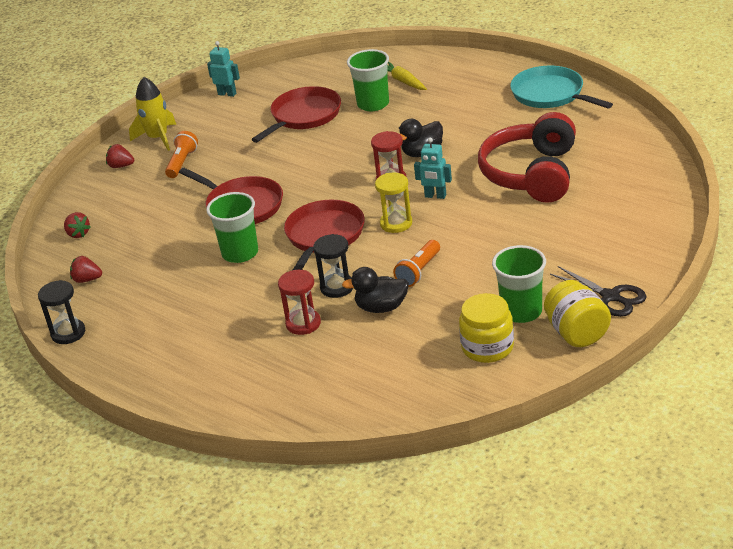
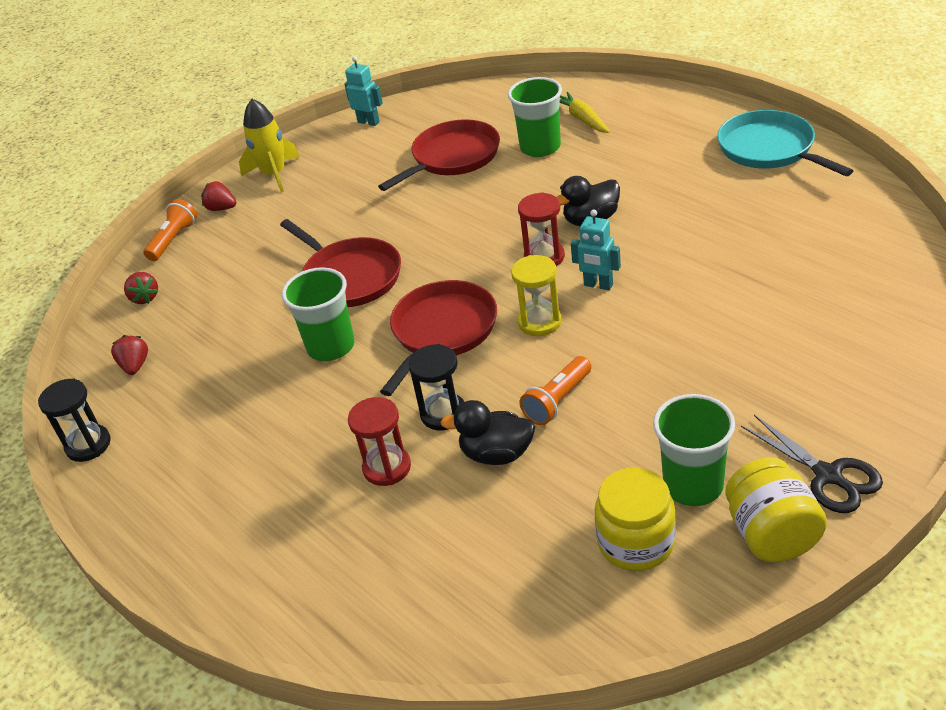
camera: 10 degrees right, 5 degrees up
(87, 279) = (135, 366): red strawberry -> red strawberry turned 60 degrees clockwise
(182, 163) = (293, 210): orange flashlight -> orange flashlight (173, 240)
(532, 174) = (732, 263): red headphones -> none

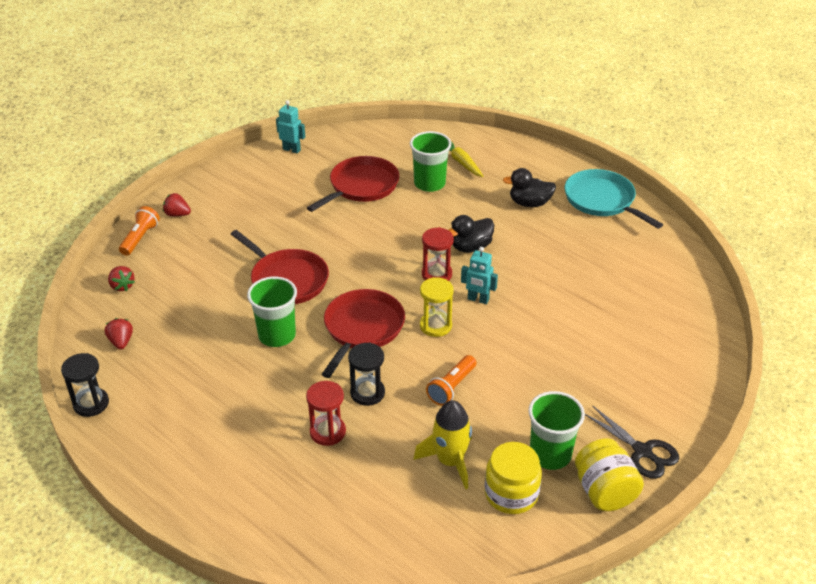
camera: 10 degrees left, 0 degrees up
(274, 174) = (218, 188): yellow rocket -> yellow rocket (450, 461)
(496, 454) = (409, 425): black duck -> black duck (529, 203)

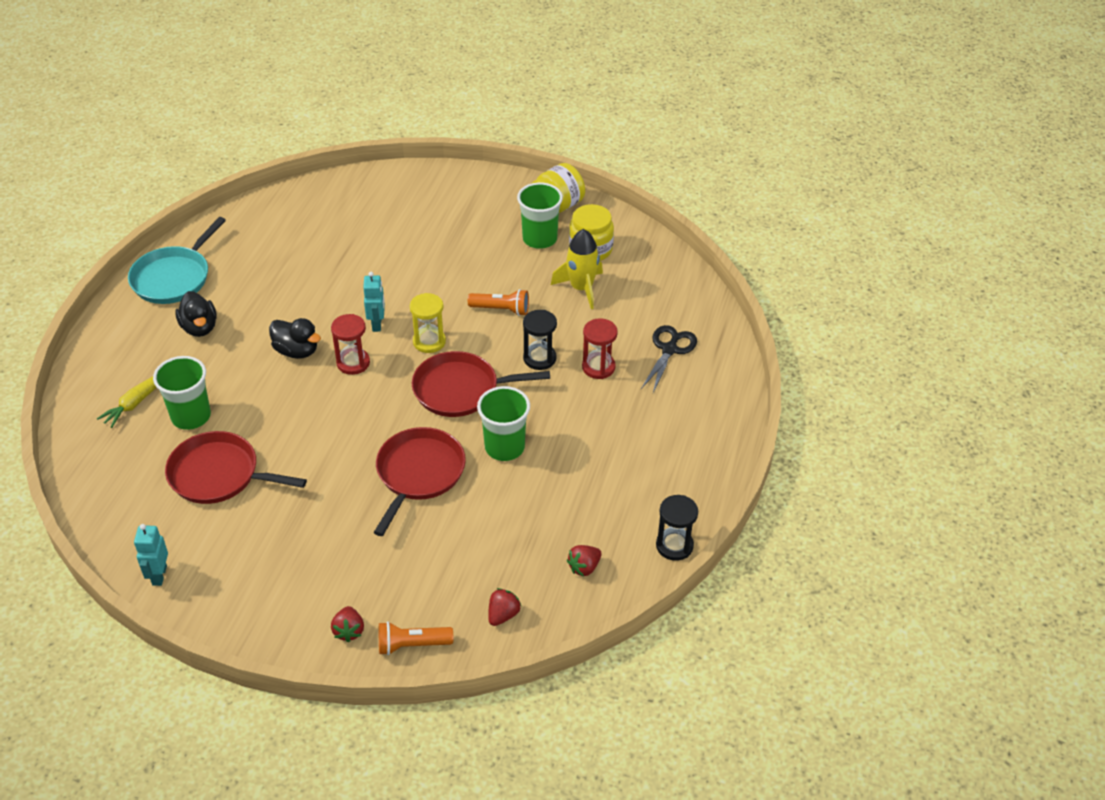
camera: 115 degrees left, 5 degrees up
(642, 451) = (506, 195): black scissors -> black scissors (669, 349)

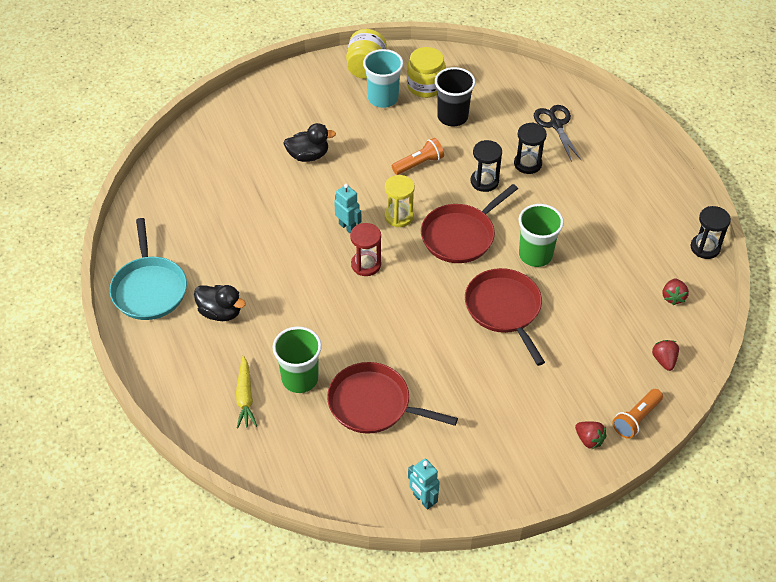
camera: 40 degrees left, 5 degrees up
(218, 474) = (373, 404): red pan -> red pan turned 45 degrees clockwise
(296, 351) = (315, 282): black duck -> black duck (308, 156)
(539, 239) = (383, 98): green cup -> turquoise cup
(581, 288) = (452, 117): yellow rocket -> black cup
(598, 367) = (527, 164): red hourglass -> black hourglass

